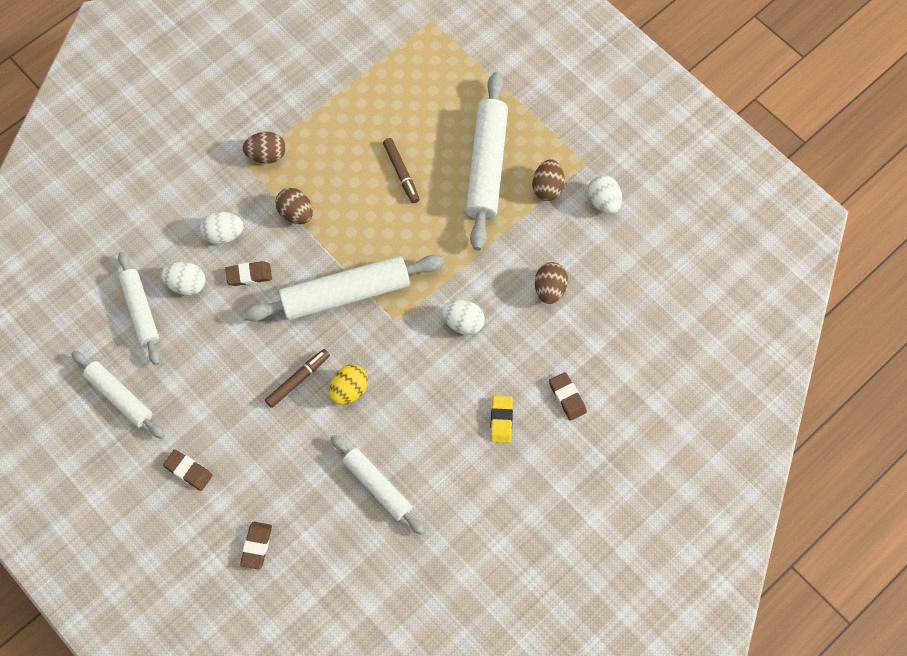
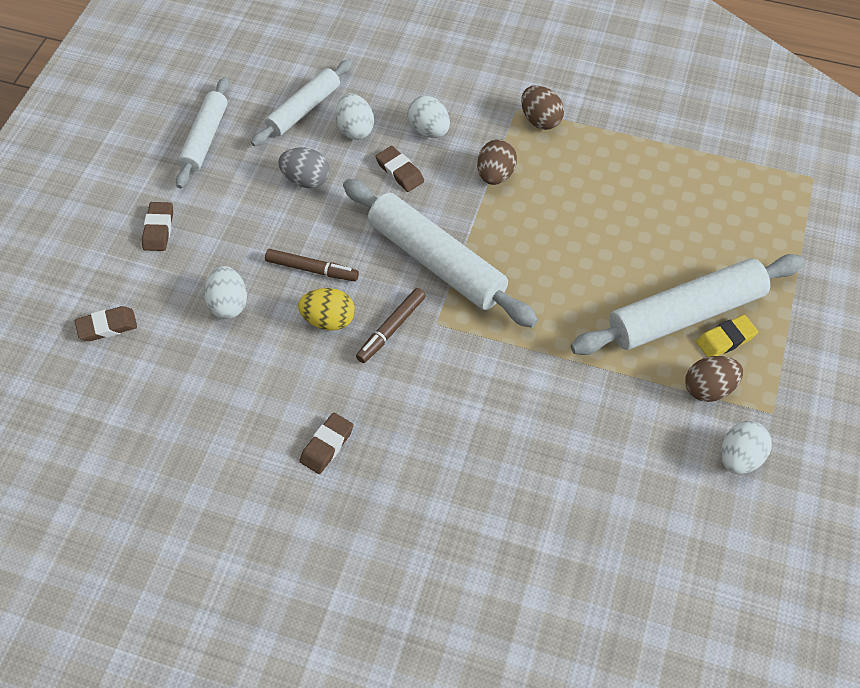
camera: 60 degrees right, 10 degrees down
(212, 343) = (306, 180): none -> grey egg
(377, 486) = (232, 402): white rolling pin -> none
(401, 173) = (612, 240): brown marker -> brown marker (391, 329)
(463, 323) = (478, 388): white egg -> white egg (228, 304)
(501, 420) = (385, 488): yellow eraser -> yellow eraser (725, 339)
(549, 289) = (583, 456): brown egg -> none
(567, 397) = (458, 546): brown eraser -> brown eraser (327, 445)

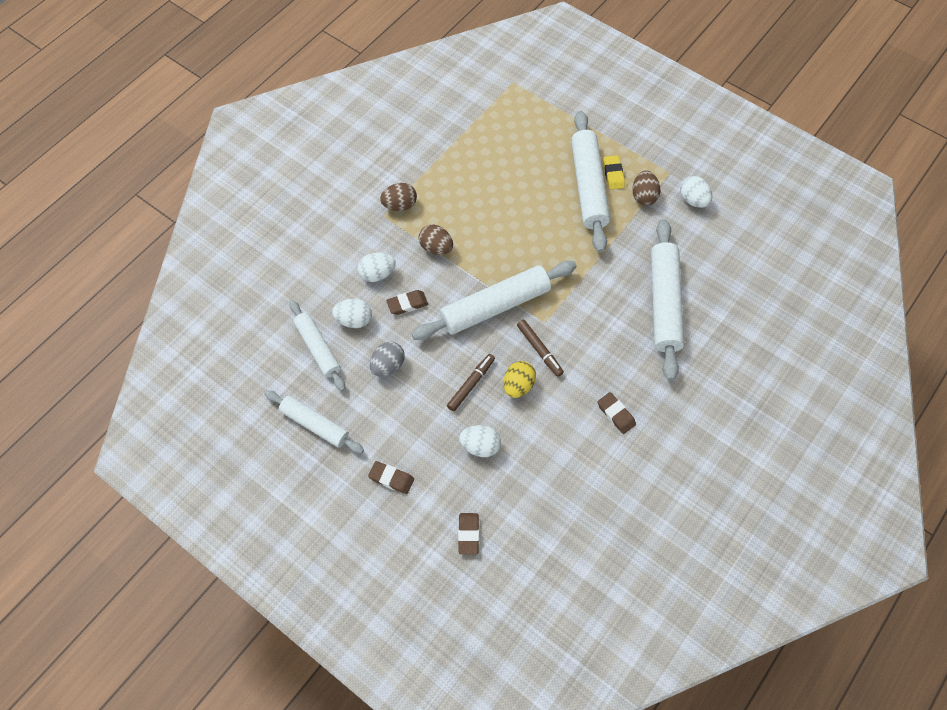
camera: 70 degrees left, 5 degrees up
(532, 462) = (664, 303): none -> white rolling pin

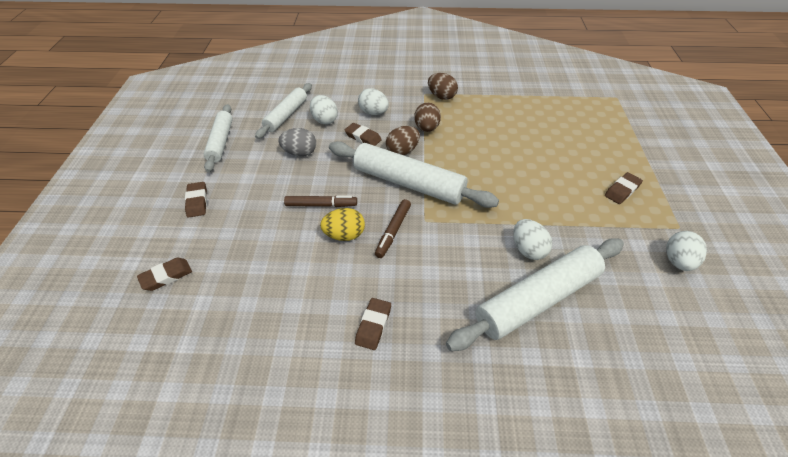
camera: 55 degrees right, 15 degrees down
(480, 446) = (263, 240): white egg -> white egg (528, 250)
(588, 187) = (588, 181): white rolling pin -> none
(613, 174) = (622, 190): yellow eraser -> brown eraser
(644, 196) = (630, 222): brown egg -> brown egg (402, 151)

